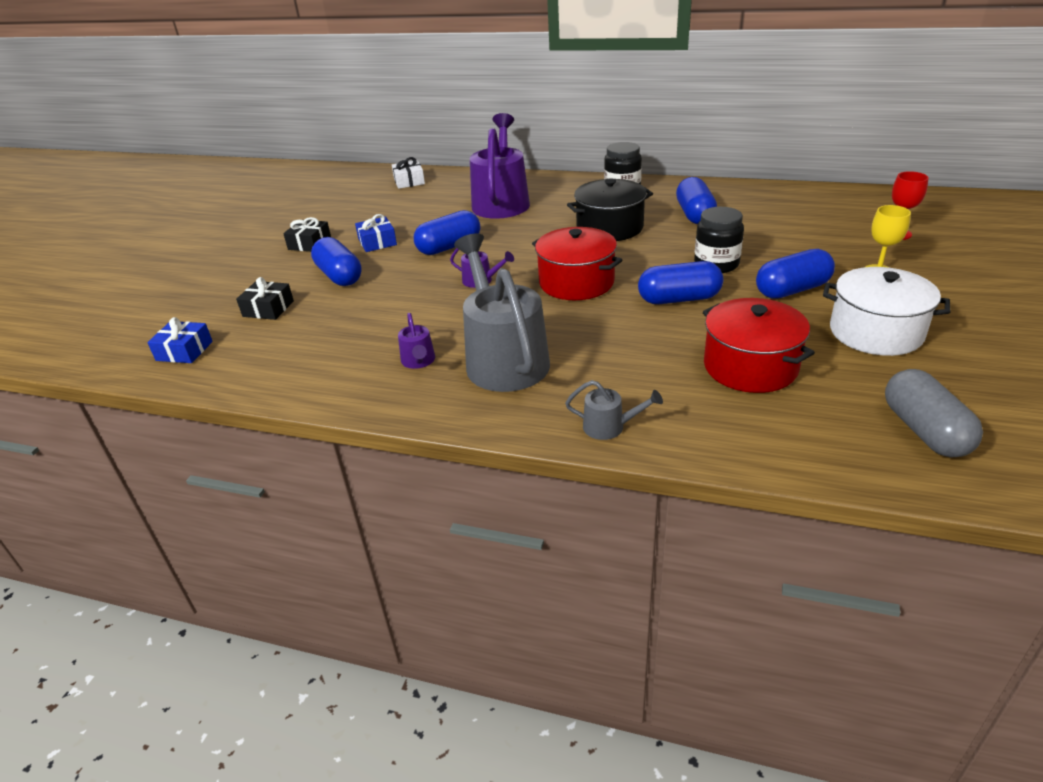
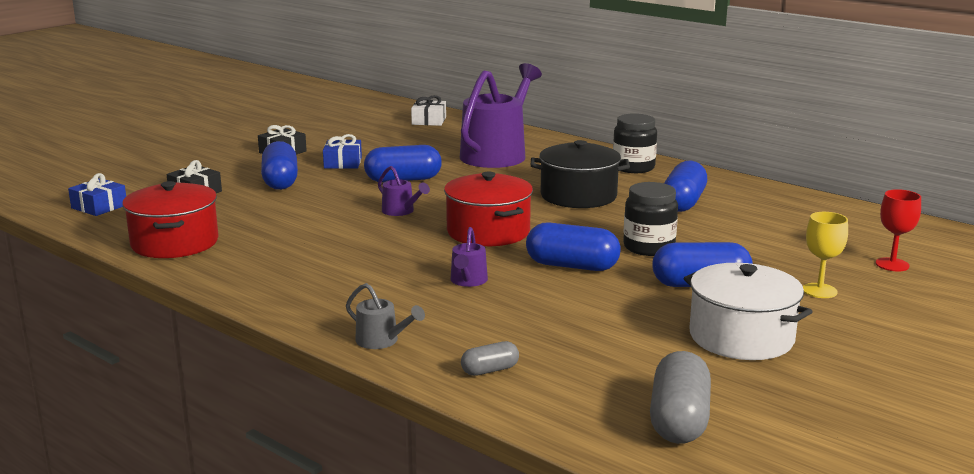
camera: 20 degrees right, 15 degrees down
(419, 361) = (275, 257): purple watering can -> purple watering can (468, 281)
(503, 358) = (350, 272): grey watering can -> none
(731, 429) = (490, 370): none -> grey capsule
(750, 366) = (572, 332): red pot -> red pot (175, 243)

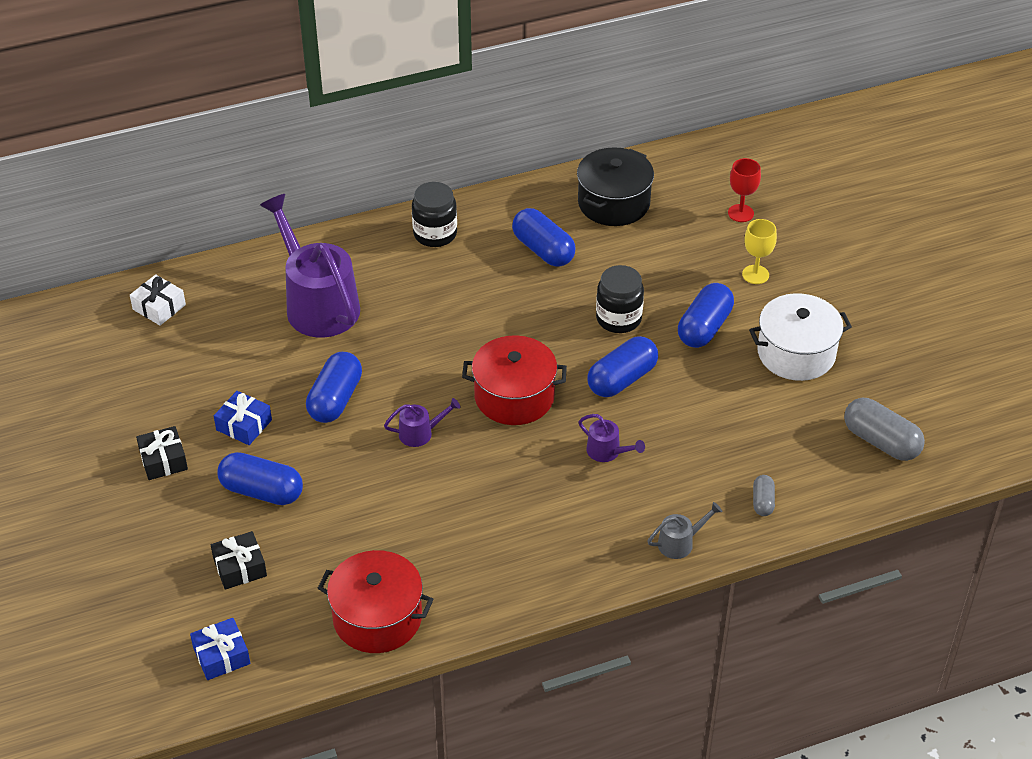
camera: 60 degrees left, 25 degrees up
(578, 196) = (476, 303): black pot -> black pot (613, 203)

